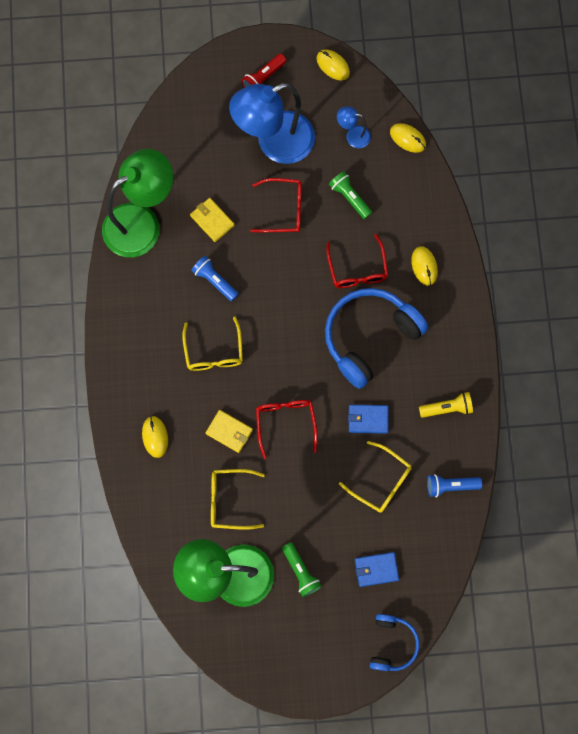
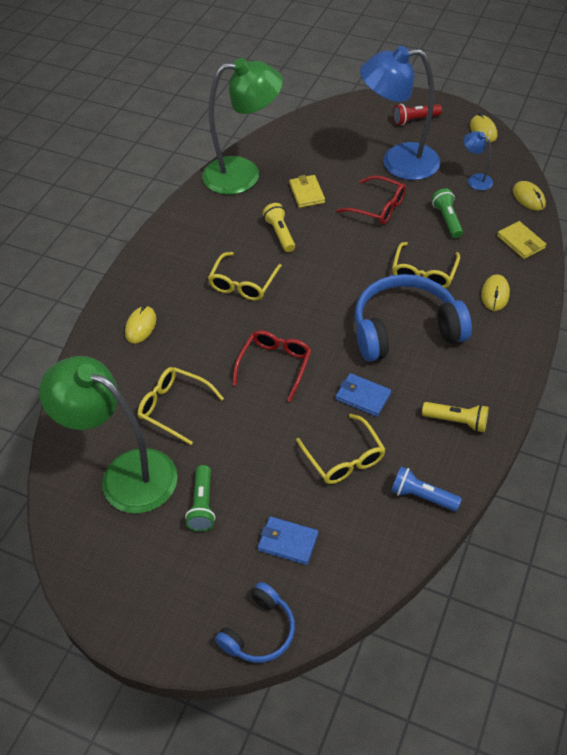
camera: 30 degrees right, 25 degrees down
(214, 280) = (280, 234): blue flashlight -> yellow flashlight
(229, 431) = (214, 350): yellow wallet -> yellow wallet (521, 242)
(357, 269) = (423, 273): red glasses -> yellow glasses

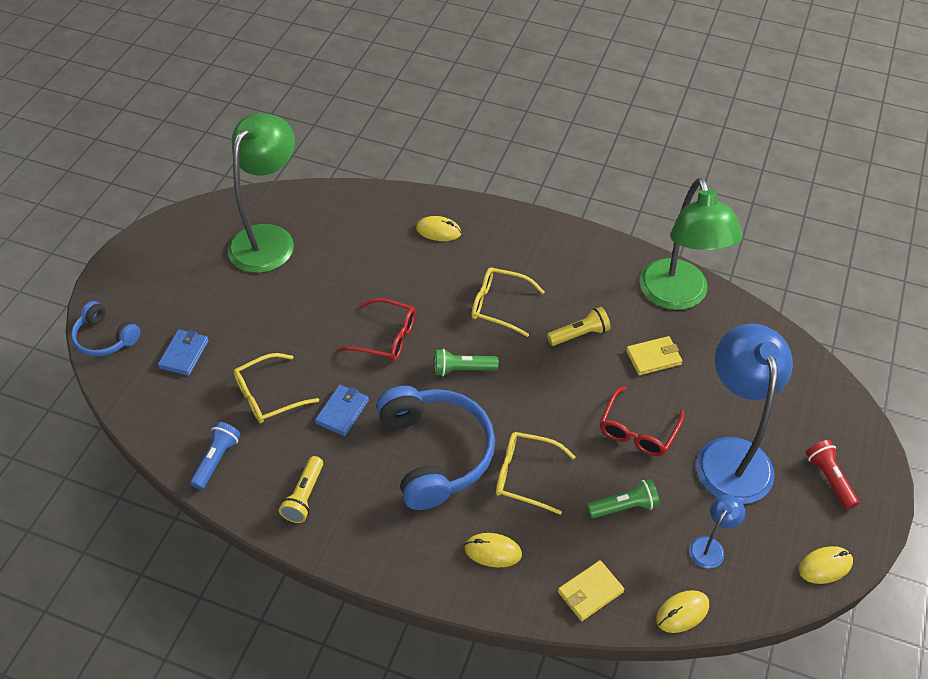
camera: 85 degrees right, 0 degrees up
(174, 407) = (338, 264): yellow glasses -> none
(202, 505) = (230, 292): green flashlight -> green flashlight (462, 369)

